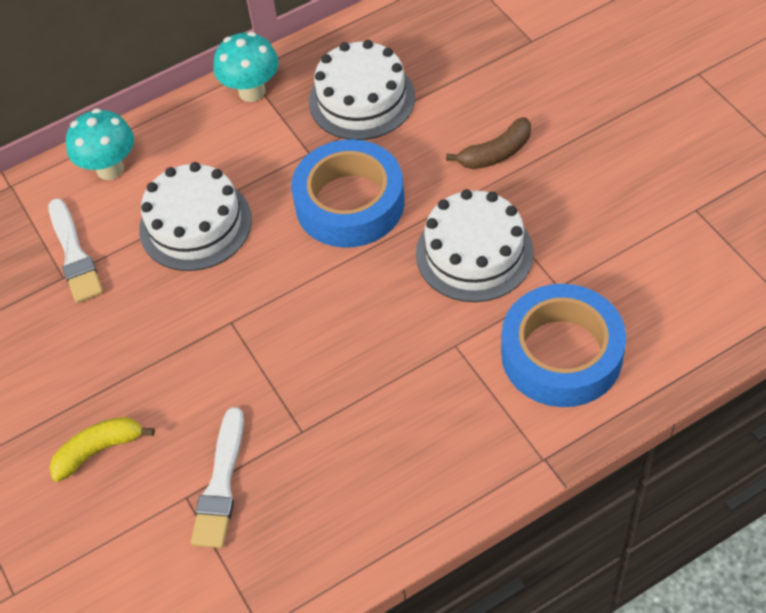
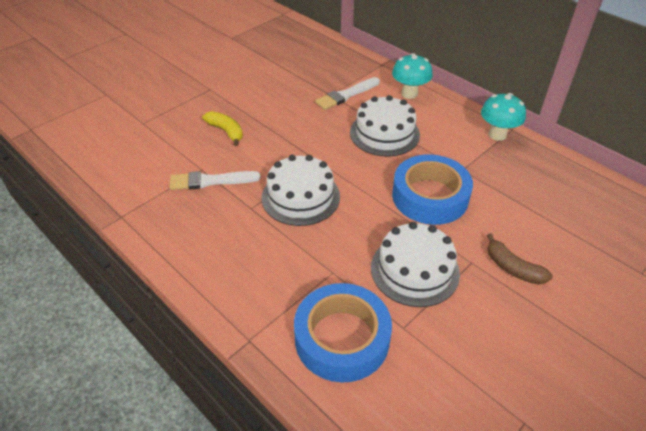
camera: 70 degrees right, 10 degrees down
(361, 99) = (521, 186): white cake -> white cake (300, 197)

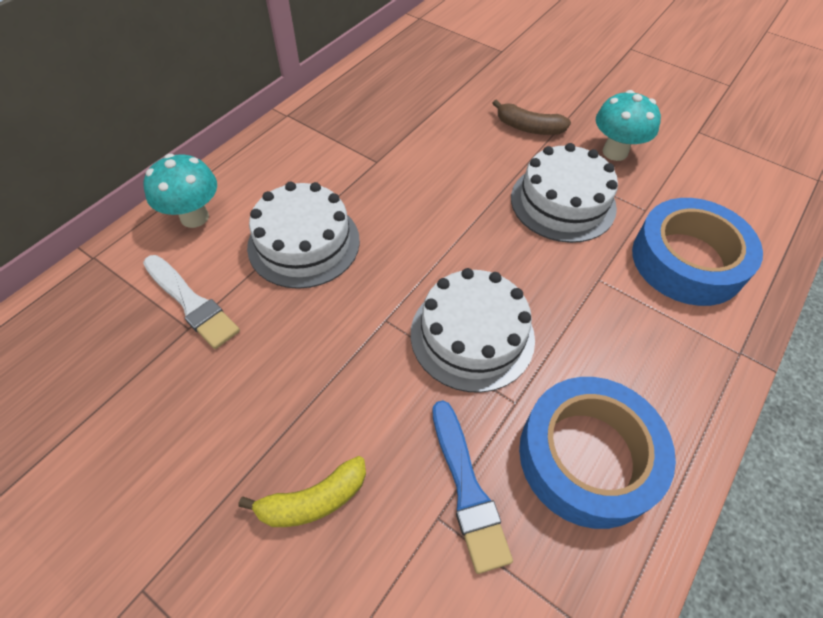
camera: 100 degrees left, 10 degrees up
(211, 181) = (467, 489): white brush -> blue brush
(226, 131) = (313, 500): yellow banana -> yellow banana turned 150 degrees counterclockwise
(430, 196) = (435, 191): blue tape -> blue tape (587, 456)
(497, 135) = (299, 127): turquoise mushroom -> turquoise mushroom (615, 152)
(512, 268) = (528, 128): brown banana -> brown banana turned 75 degrees clockwise

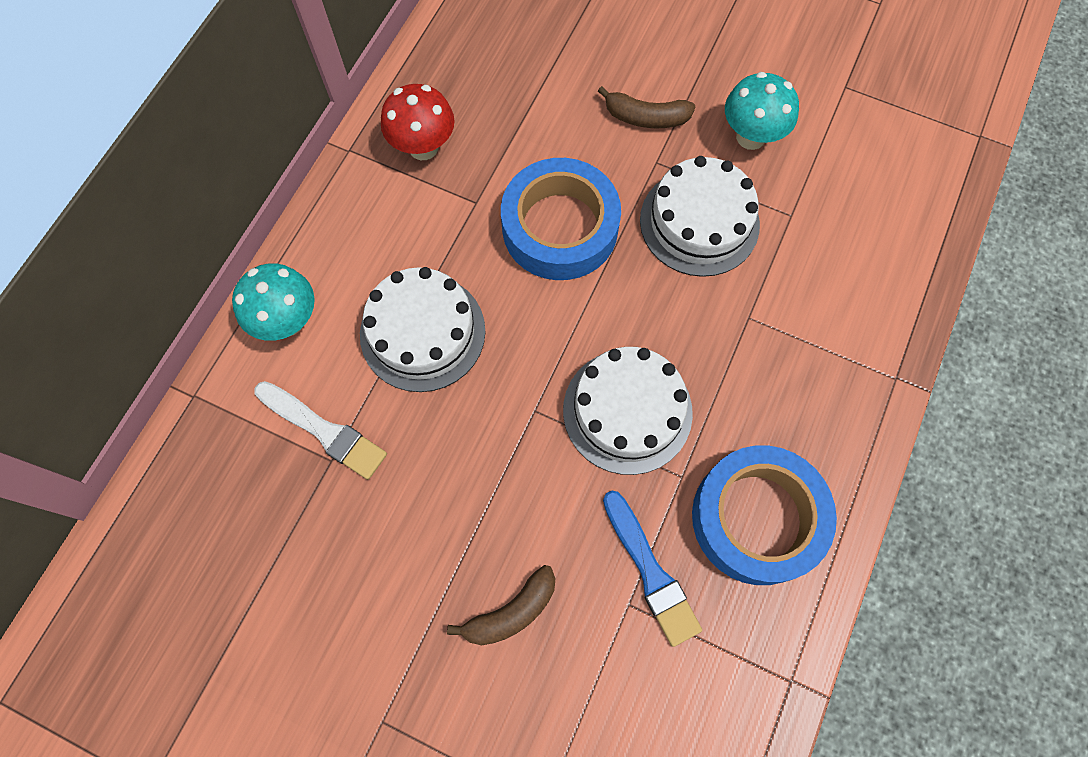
camera: 10 degrees left, 15 degrees up
(313, 500) = (511, 612): yellow banana -> brown banana
(345, 121) = (423, 147): none -> red mushroom
(687, 260) = (840, 275): blue tape -> blue tape (560, 227)

